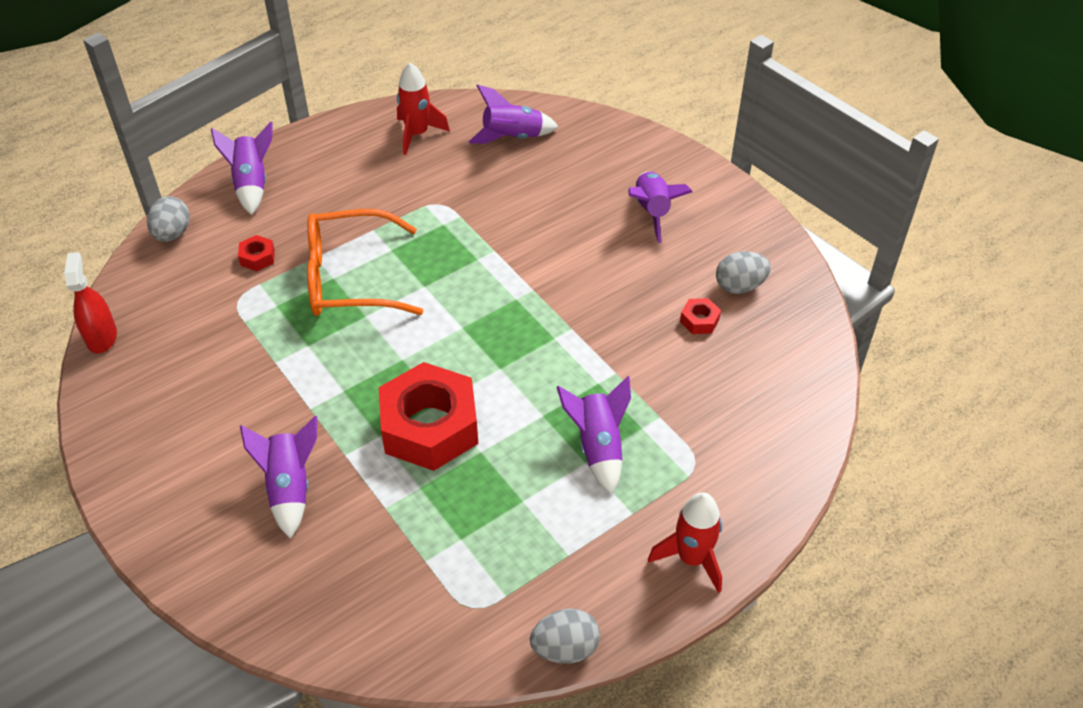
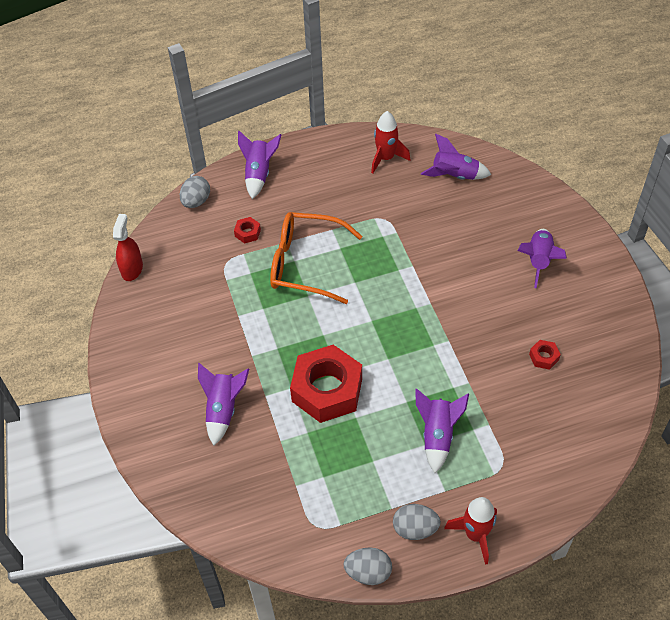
camera: 20 degrees right, 5 degrees up
(739, 286) = (584, 337): grey egg -> grey egg (415, 529)

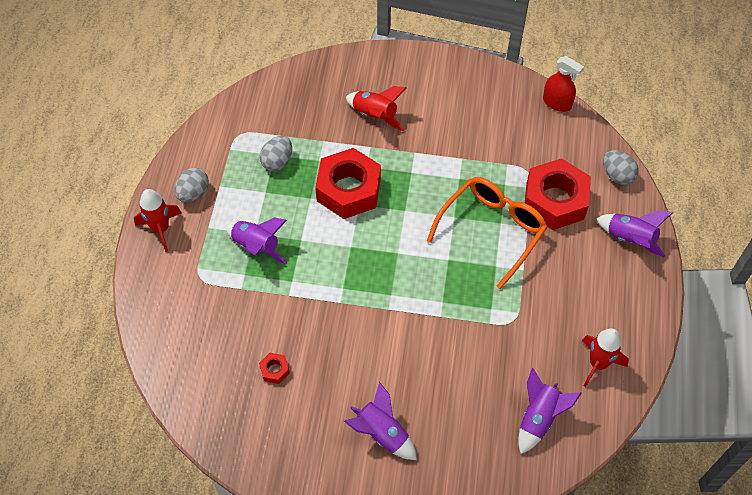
camera: 115 degrees right, 5 degrees up
(223, 409) = (375, 115): purple rocket -> red rocket
(247, 233) = (555, 200): red nut -> red nut, size x2.48
(368, 572) = (183, 150): grey egg -> grey egg (277, 161)

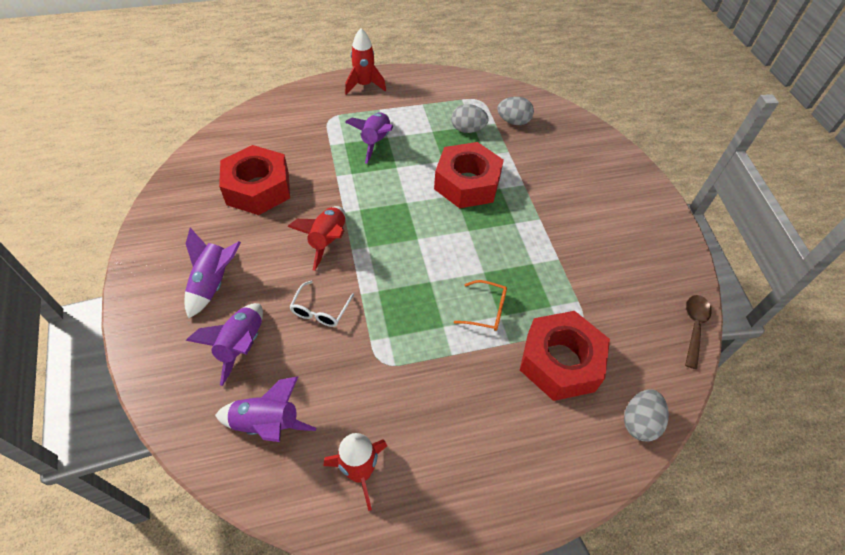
camera: 65 degrees right, 5 degrees down
(193, 193) = (407, 92): grey egg -> grey egg (513, 121)
(274, 370) = (258, 188): red nut -> red nut, size x2.48
(375, 115) = (561, 178): red rocket -> red rocket (328, 241)
(446, 352) = (320, 310): none -> white glasses
(492, 230) = (486, 310): orange glasses -> orange glasses, size x0.47
(557, 103) = (694, 327): red spray bottle -> brown spoon
(630, 239) = (555, 464): purple rocket -> purple rocket (241, 345)

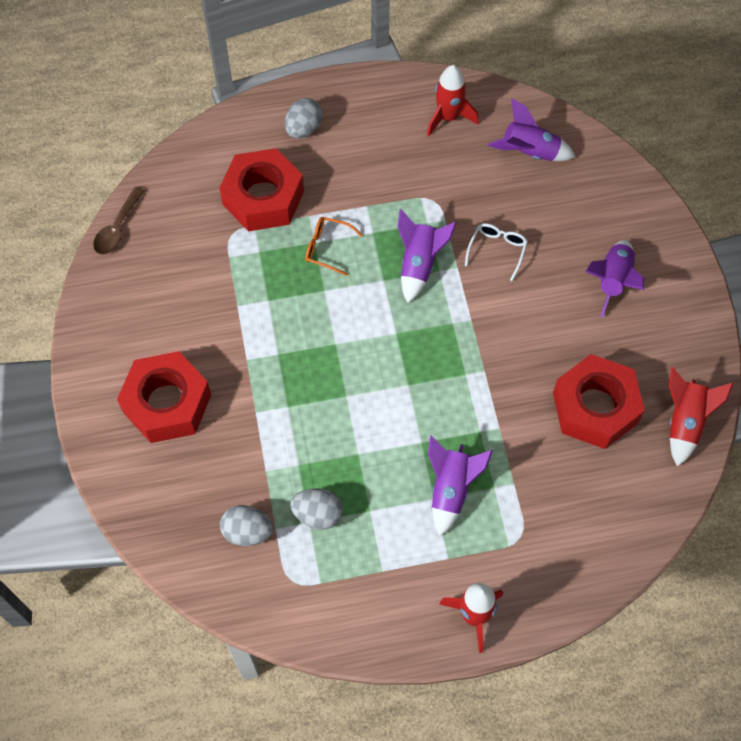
camera: 175 degrees left, 10 degrees up
(241, 345) = (567, 217): purple rocket -> purple rocket (419, 264)
(328, 241) = (499, 331): red rocket -> red rocket (685, 422)
(467, 183) = (329, 415): red nut -> red nut (167, 403)
(639, 422) = (206, 147): grey egg -> grey egg (304, 129)

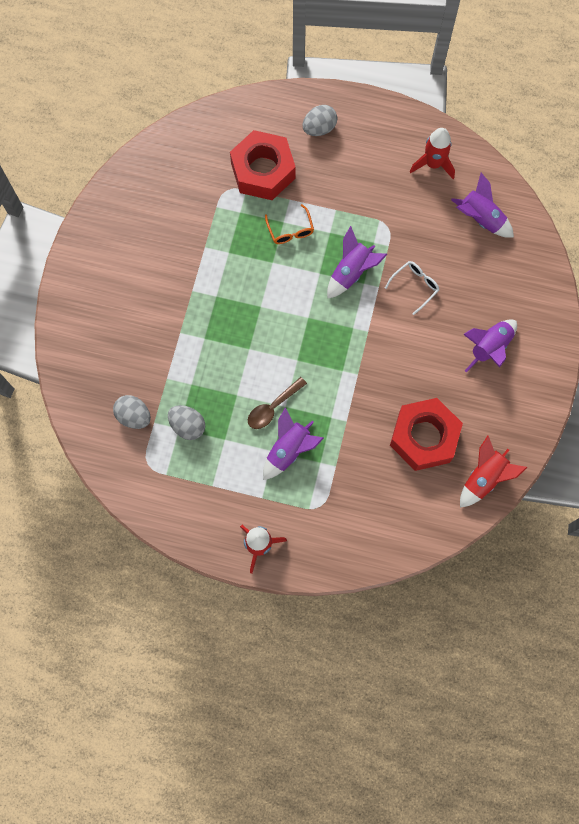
camera: 25 degrees right, 10 degrees up
(117, 228) = (147, 150): brown spoon -> brown spoon (273, 407)
(167, 403) = (122, 299): red nut -> none
(327, 248) = (290, 230): orange glasses -> orange glasses turned 150 degrees counterclockwise

